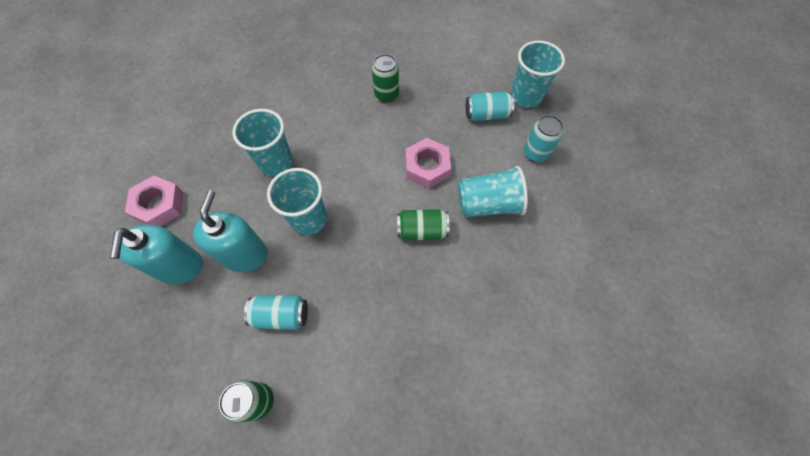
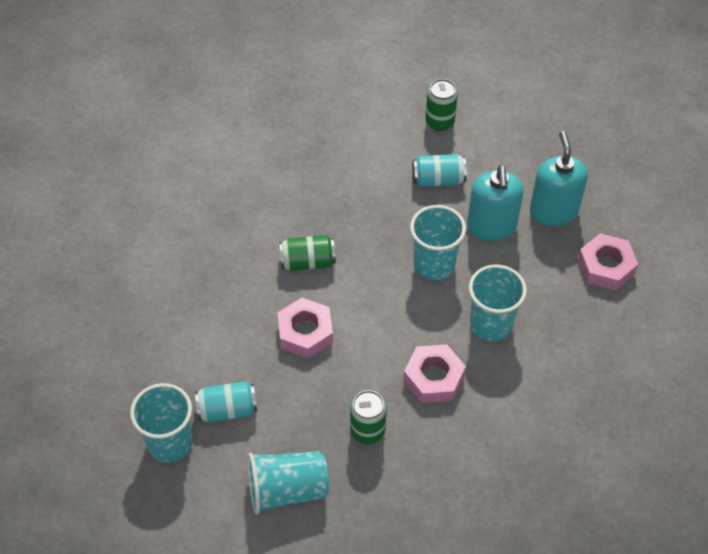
camera: 175 degrees right, 10 degrees down
(332, 125) = (433, 378): none -> pink nut
(488, 204) = (233, 294): turquoise cup -> turquoise cup (287, 490)
(535, 153) = (169, 360): turquoise can -> none

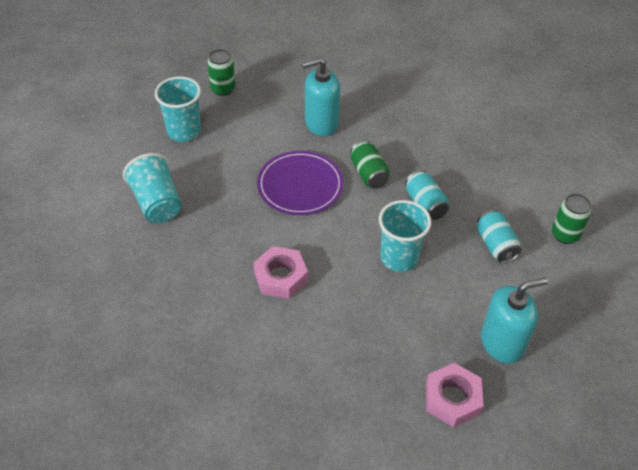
camera: 75 degrees right, 5 degrees down
(227, 410) = (218, 155): turquoise can -> turquoise can (425, 204)
(305, 332) = (300, 185): pink nut -> purple plate
(367, 431) = (218, 241): green can -> green can (223, 89)
(491, 226) = (460, 294): turquoise soap dispenser -> turquoise soap dispenser (321, 123)
(491, 324) = (349, 310): turquoise cup -> none

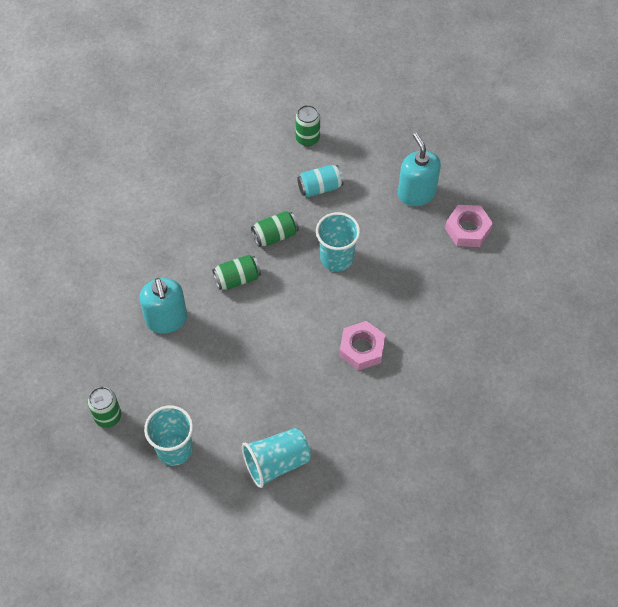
camera: 90 degrees left, 10 degrees up
(300, 185) = (252, 336): purple plate -> none
(425, 204) = (275, 235): turquoise can -> green can

